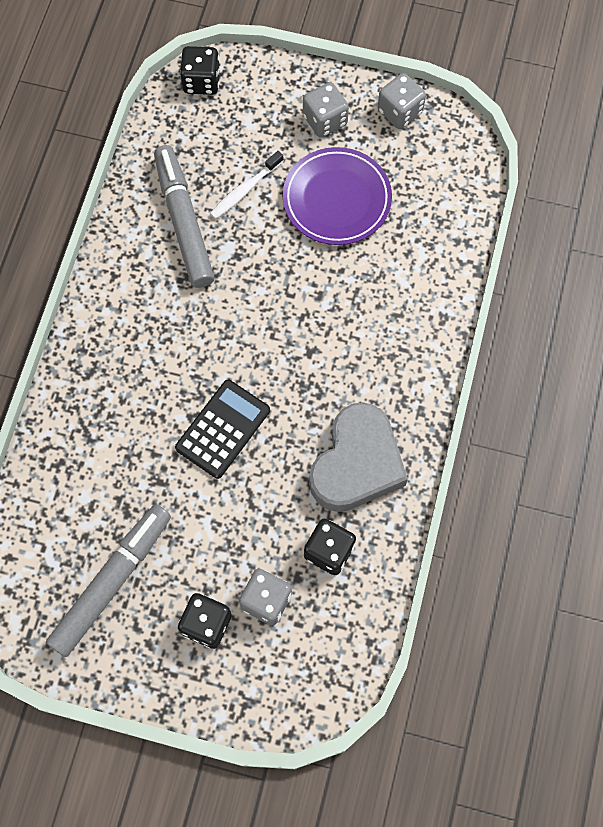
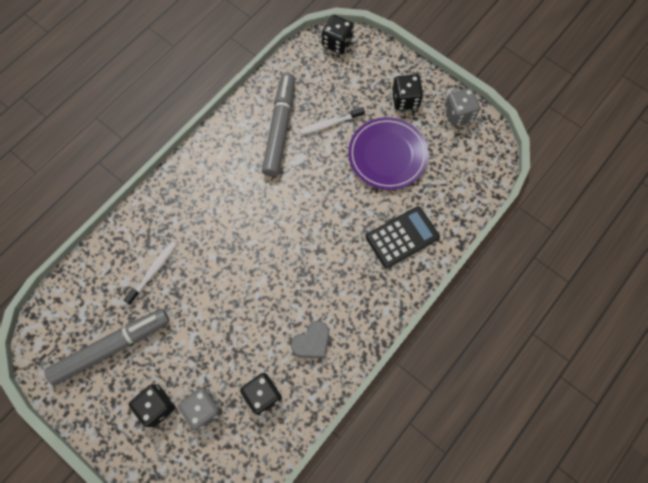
camera: 25 degrees right, 0 degrees up
(115, 468) = (153, 271): none -> white toothbrush
(223, 429) = (235, 277): black calculator -> black calculator (402, 237)
(325, 120) = (405, 100): grey dice -> black dice
(357, 463) = (312, 342): grey heart -> grey heart, size x0.51

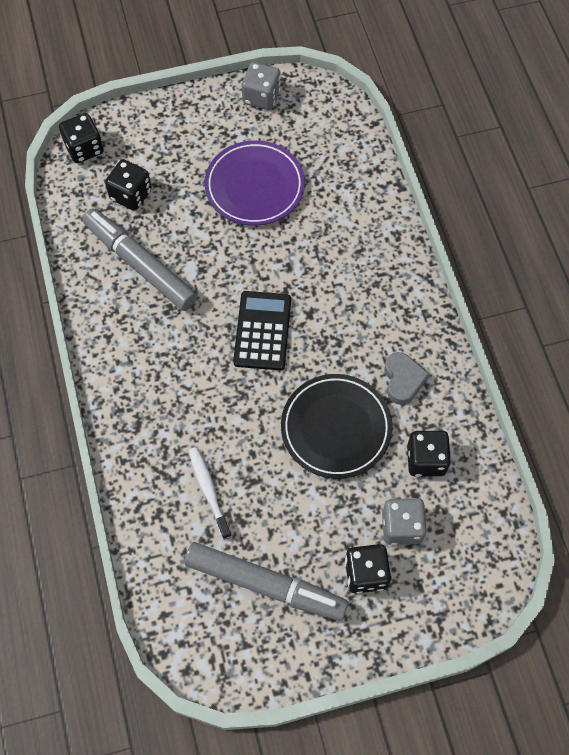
camera: 55 degrees left, 5 degrees down
(111, 347) = (265, 584): grey marker -> grey marker turned 105 degrees clockwise
(247, 321) = (336, 428): none -> black plate
(329, 124) = (175, 215): white toothbrush -> none
(402, 237) = (353, 230): black calculator -> black calculator (262, 331)
(405, 100) = (206, 131): black dice -> black dice (131, 195)

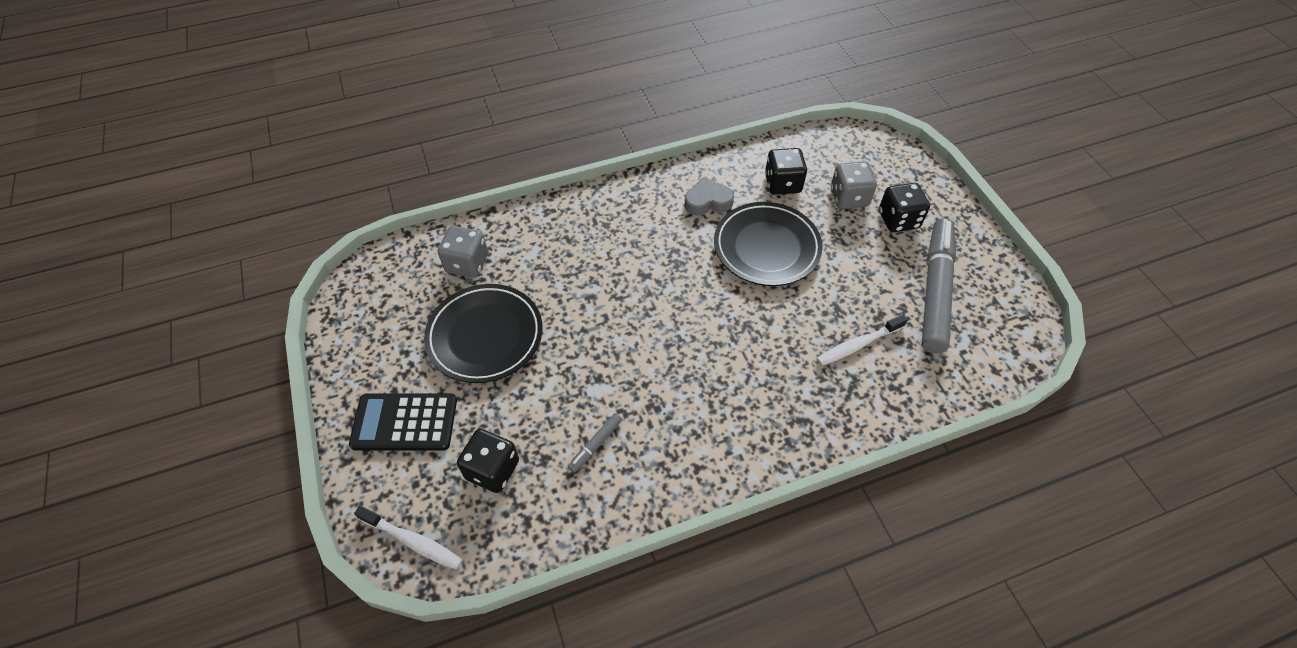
camera: 95 degrees left, 10 degrees down
(84, 148) = (413, 541): black dice -> white toothbrush
(140, 265) = (595, 445): grey marker -> grey marker, size x0.41
(254, 186) = (485, 336): purple plate -> black plate
(261, 97) = (355, 340): grey dice -> grey dice (467, 263)
(262, 331) = (670, 313): black calculator -> black calculator (404, 422)

